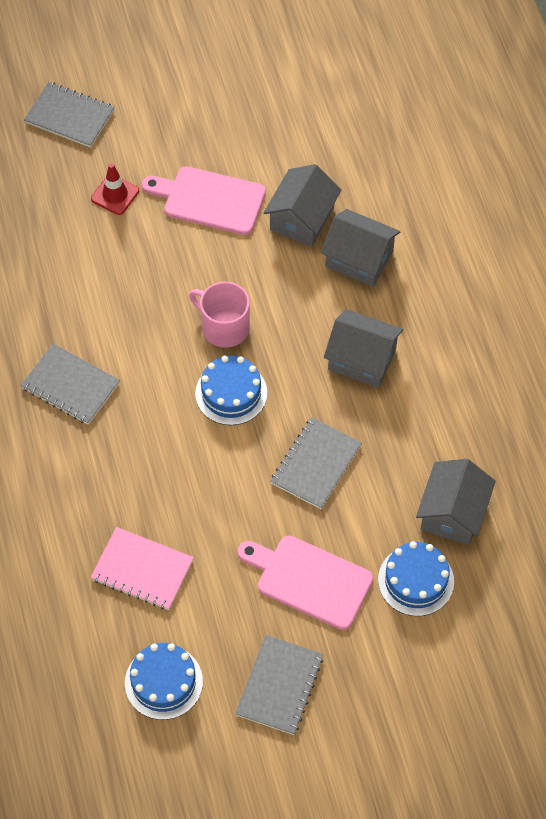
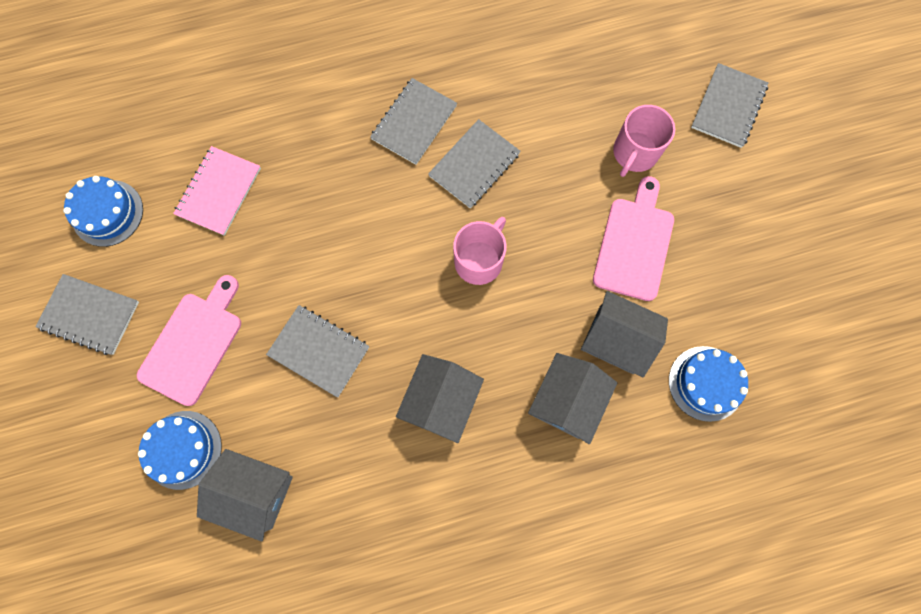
camera: 90 degrees right, 15 degrees up
(115, 195) = (634, 153): red traffic cone -> pink mug
(122, 331) = (474, 165): none -> grey notebook
(231, 393) = (403, 268): blue cake -> blue cake (706, 383)

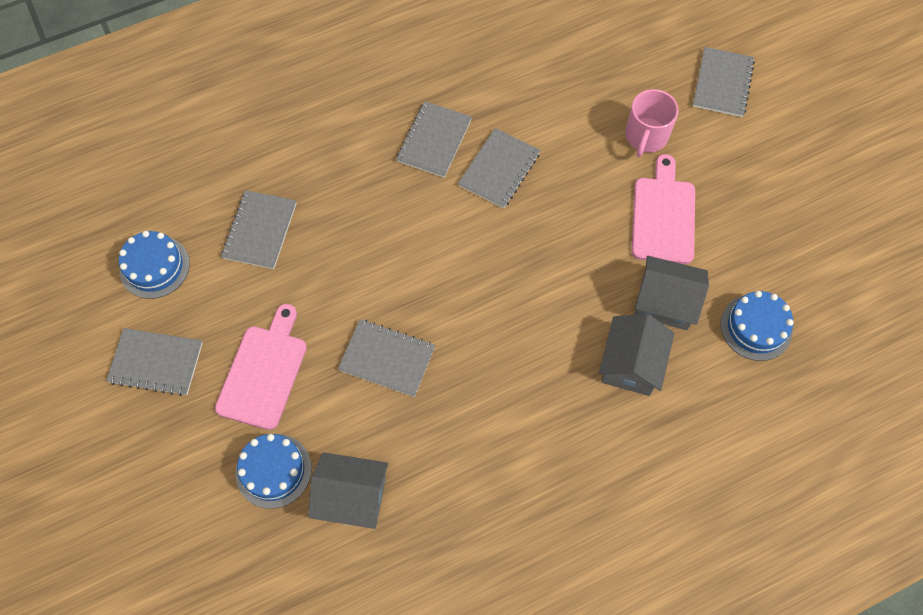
camera: 10 degrees left, 10 degrees down
(219, 192) = (260, 231): pink notebook -> grey notebook
(441, 400) = (513, 384): grey house -> none
(479, 260) = (522, 253): pink mug -> none

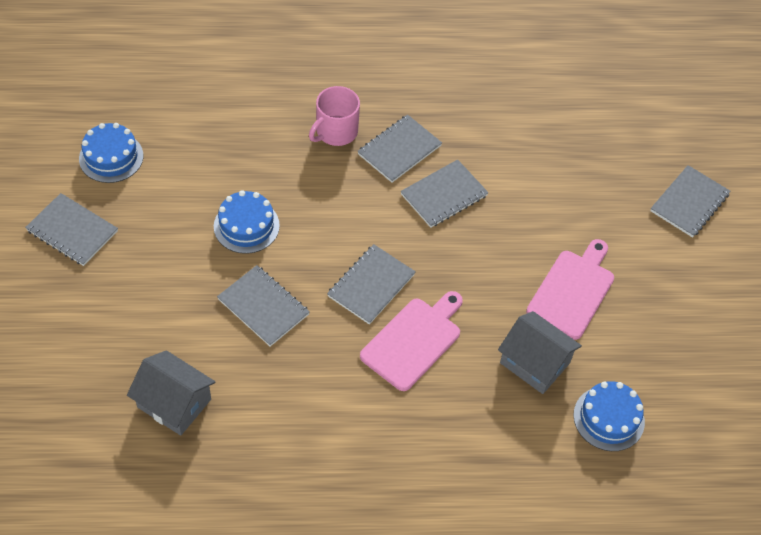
camera: 20 degrees right, 10 degrees down
(260, 231) = (212, 163): grey notebook -> grey notebook (371, 285)
(264, 372) = (155, 274): pink cutting board -> pink cutting board (414, 341)
(273, 470) = (121, 354): blue cake -> blue cake (246, 226)
(631, 364) = (475, 400): grey house -> none
(646, 136) = (592, 219): pink mug -> pink mug (336, 131)

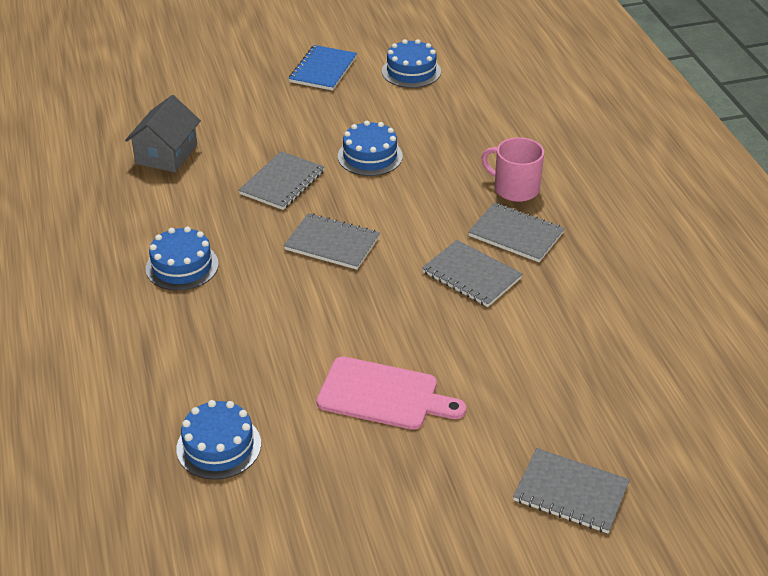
camera: 80 degrees right, 15 degrees down
(72, 231) = (323, 70): grey notebook -> blue notebook
(368, 414) = (182, 266): none -> blue cake
(414, 341) = (275, 282): pink cutting board -> none
(534, 363) = (275, 375): grey house -> none

